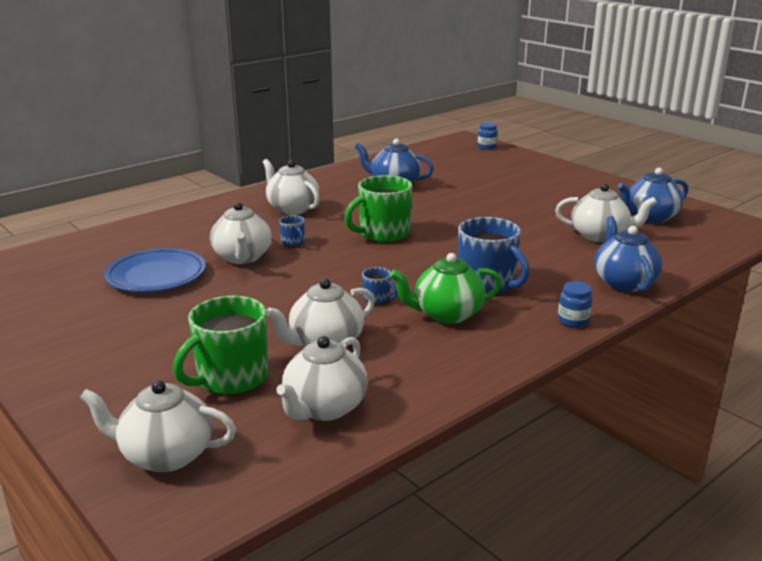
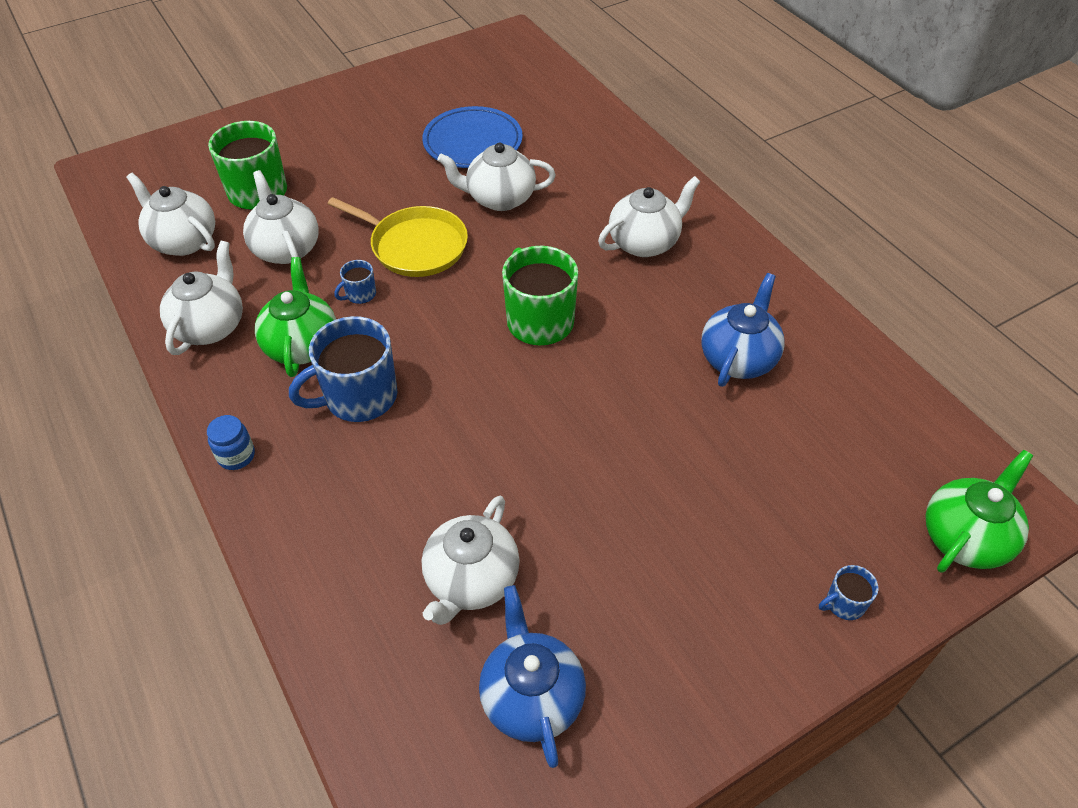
camera: 100 degrees right, 25 degrees up
(165, 455) = (173, 162): white teapot -> white teapot (210, 326)
(293, 243) = (530, 238): blue mug -> blue mug (844, 603)
(310, 284) = (415, 246): none -> yellow pan
(486, 147) = (965, 537): blue jar -> green teapot
(623, 282) = (308, 549): blue teapot -> none

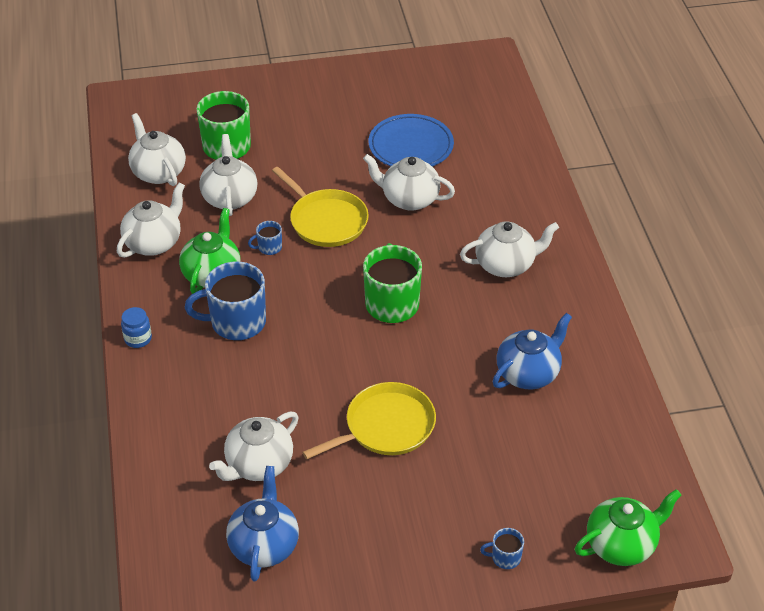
camera: 20 degrees right, 5 degrees down
(608, 476) = (385, 427): none -> yellow pan

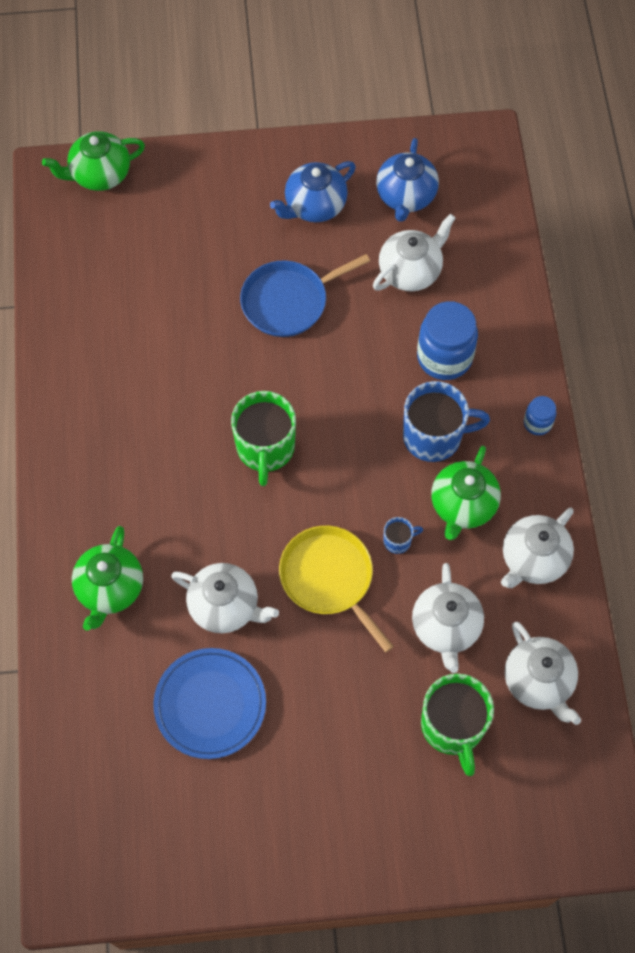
camera: 175 degrees left, 20 degrees up
(224, 387) = (444, 357): none -> blue jar
(385, 427) = (288, 301): yellow pan -> blue pan
(505, 204) = (110, 589): none -> green teapot
(505, 557) = (201, 171): blue mug -> none
(506, 265) = (130, 492): white teapot -> none
(528, 373) = (138, 349): blue teapot -> blue teapot (314, 206)

